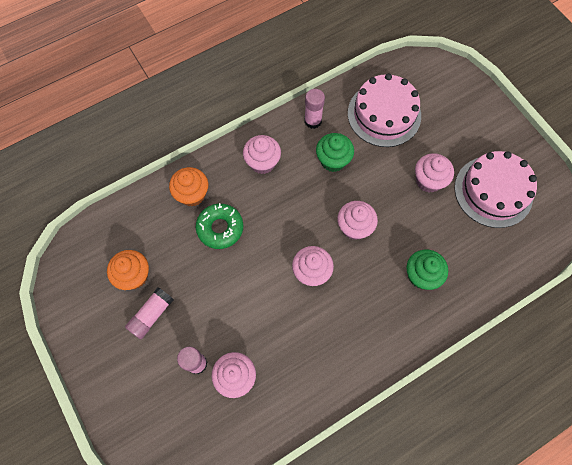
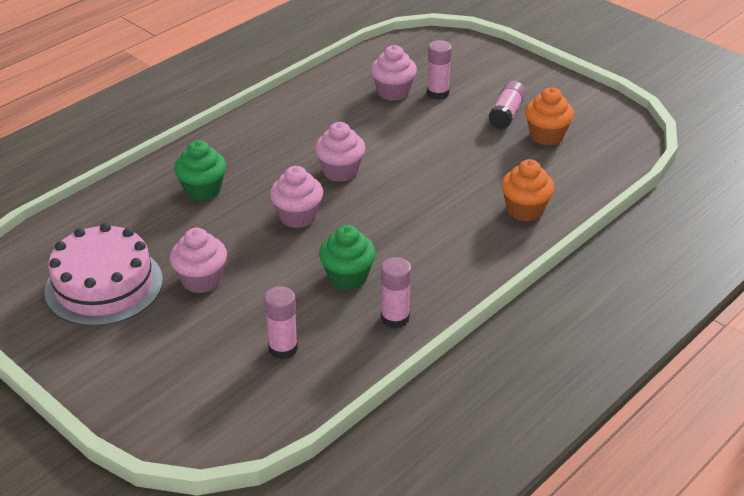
camera: 165 degrees right, 30 degrees down
(220, 228) = (470, 187): green donut -> none
(262, 162) = (448, 257): pink cupcake -> none
(384, 114) = (283, 348): pink cake -> pink glue stick

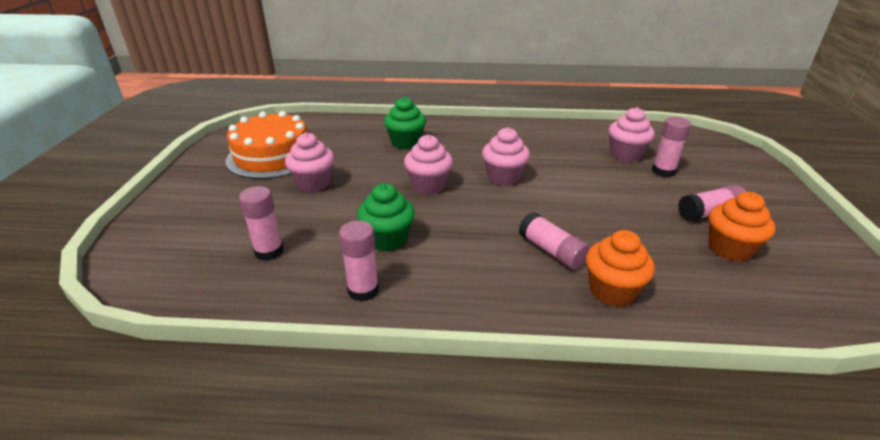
camera: 50 degrees right, 5 degrees down
(104, 285) = (272, 156): pink cake -> orange cake
(459, 208) = (551, 251): none -> pink glue stick

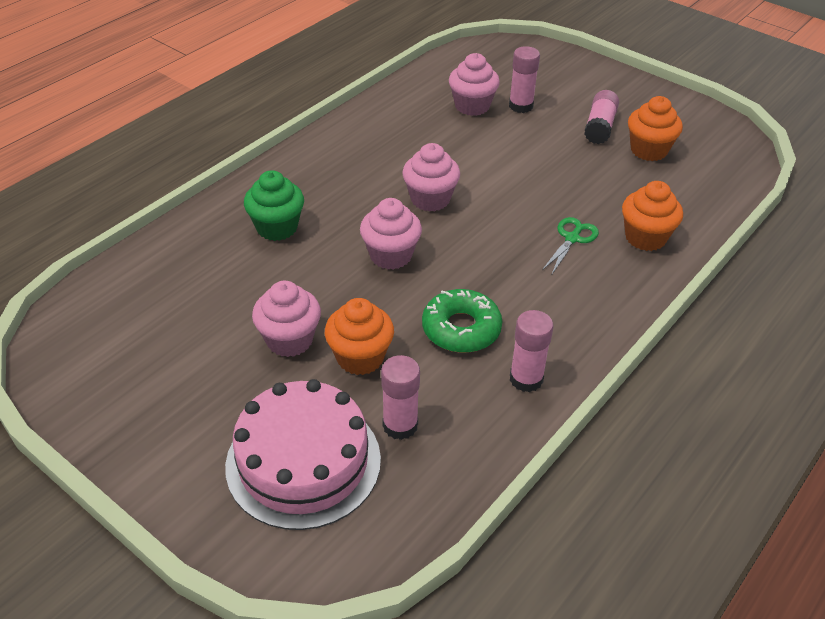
camera: 55 degrees left, 10 degrees up
(211, 228) = (303, 462): none -> pink cake
(272, 156) = (173, 352): orange cake -> none
(320, 212) = (360, 357): none -> orange cupcake
(388, 239) = (461, 329): green cupcake -> green donut
(551, 251) = (572, 238): pink glue stick -> green scissors

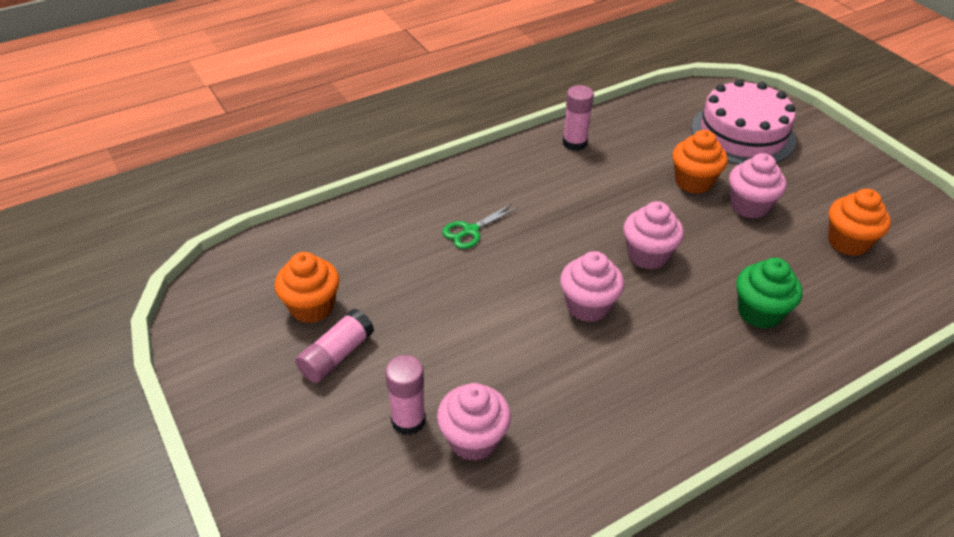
camera: 160 degrees left, 0 degrees up
(400, 425) = (673, 138): pink glue stick -> none
(461, 329) = (607, 183): green donut -> none
(645, 237) = (404, 216): orange cupcake -> orange cupcake (848, 242)

